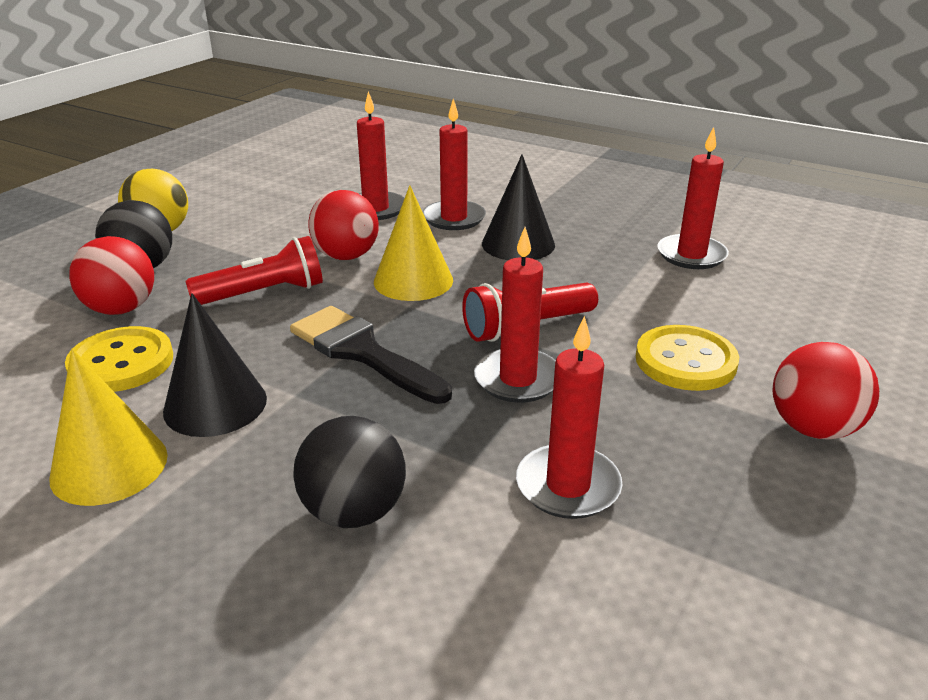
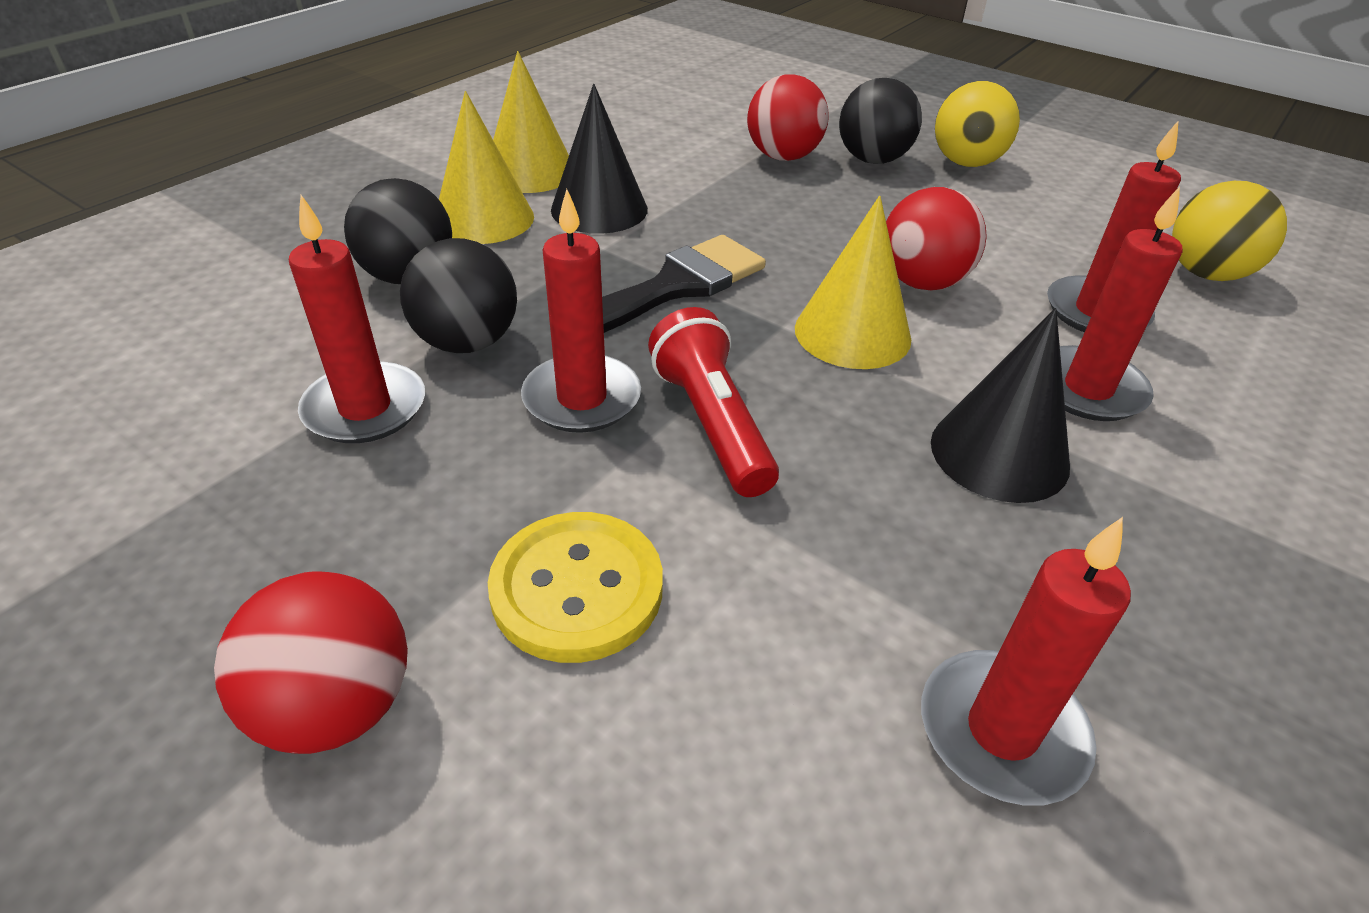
camera: 95 degrees right, 10 degrees up
(121, 363) = (682, 164): yellow button -> none
(227, 481) = (484, 219): none -> yellow cone
(264, 293) = (814, 227): red flashlight -> none
(330, 178) = (1206, 273): none -> yellow ball
(461, 447) = (467, 342): none -> black ball

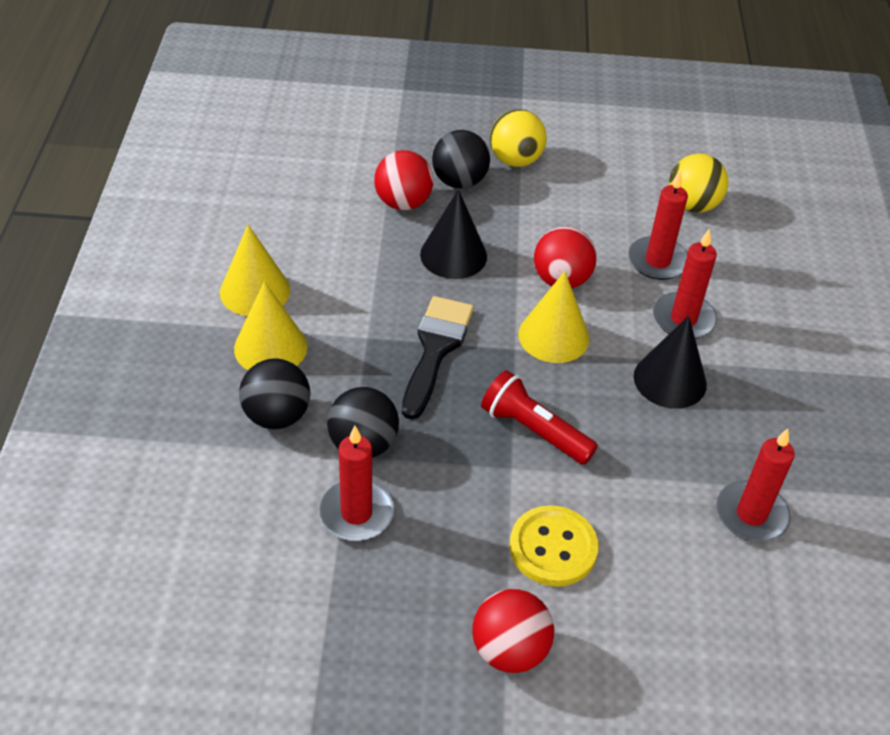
camera: 35 degrees left, 5 degrees up
(582, 398) = (459, 448): red candle -> none
(599, 209) = (333, 305): black cone -> black cone (453, 255)

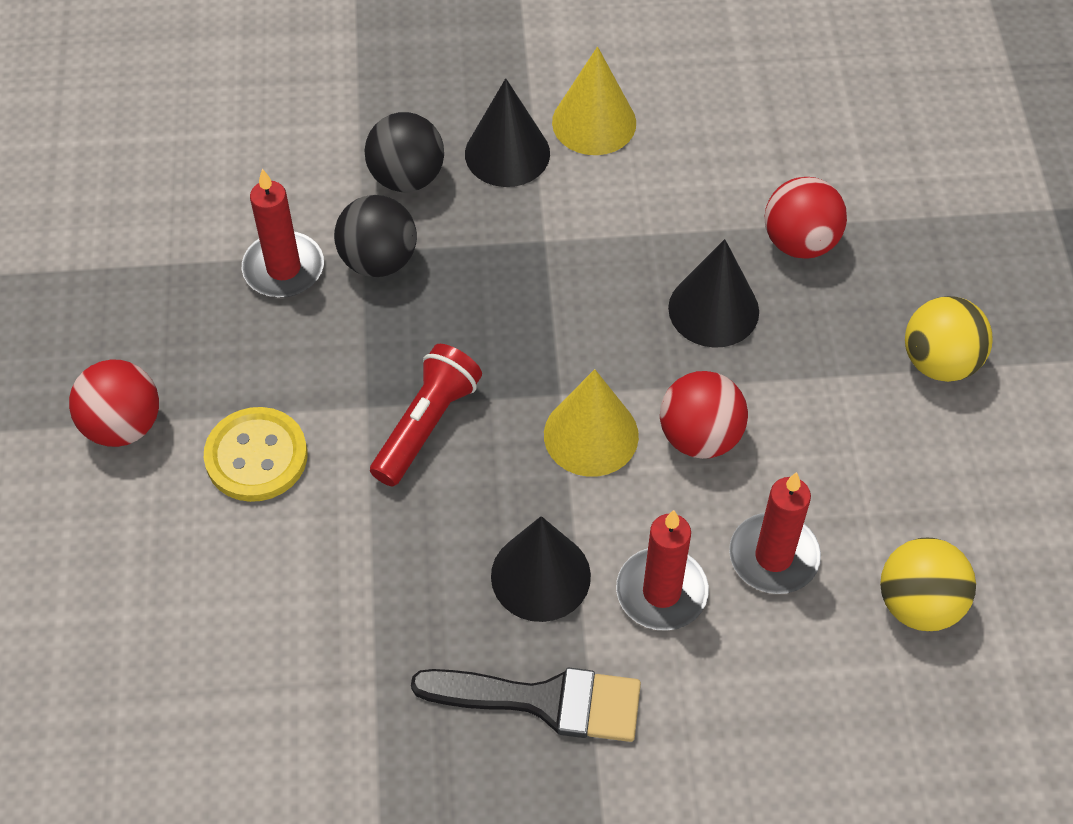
camera: 85 degrees right, 10 degrees up
(270, 347) = (507, 153): yellow cone -> black cone
(435, 349) = (539, 310): black brush -> black brush (544, 701)
(459, 181) = (866, 299): black ball -> none
(751, 514) = (328, 672): red candle -> none

